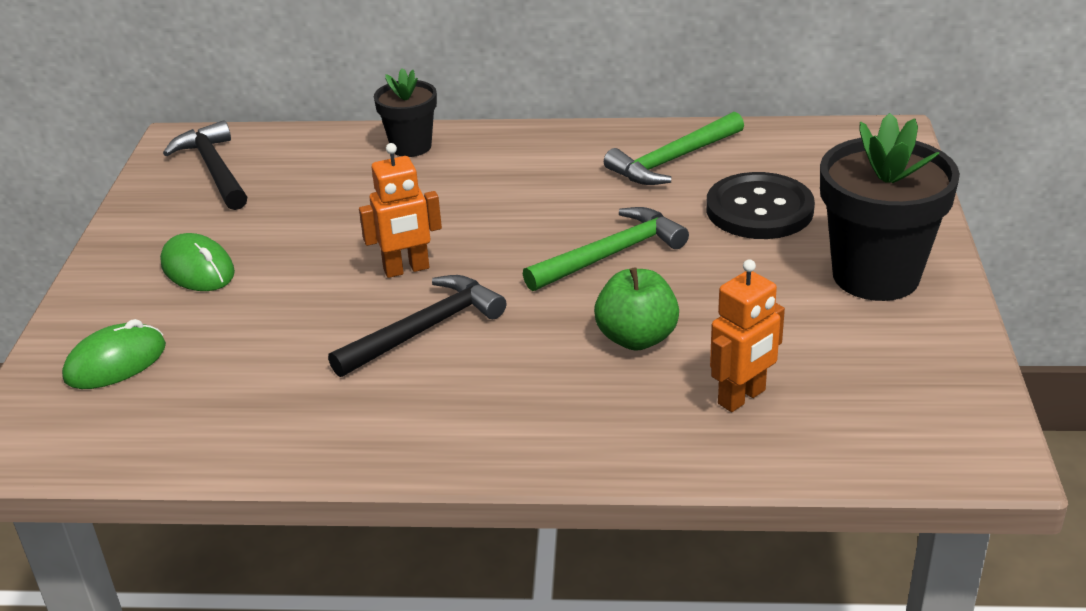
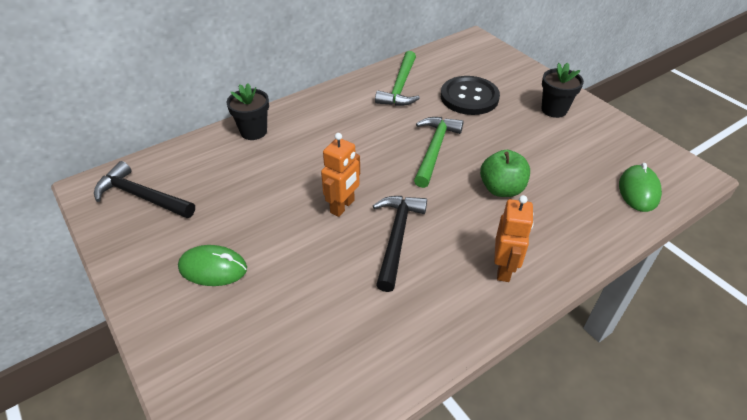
camera: 40 degrees left, 10 degrees up
(116, 362) = (235, 363): green mouse -> green mouse (638, 191)
(742, 397) = (581, 196): orange robot -> orange robot (504, 269)
(875, 275) = (554, 110): black flower pot -> black flower pot, size x0.57

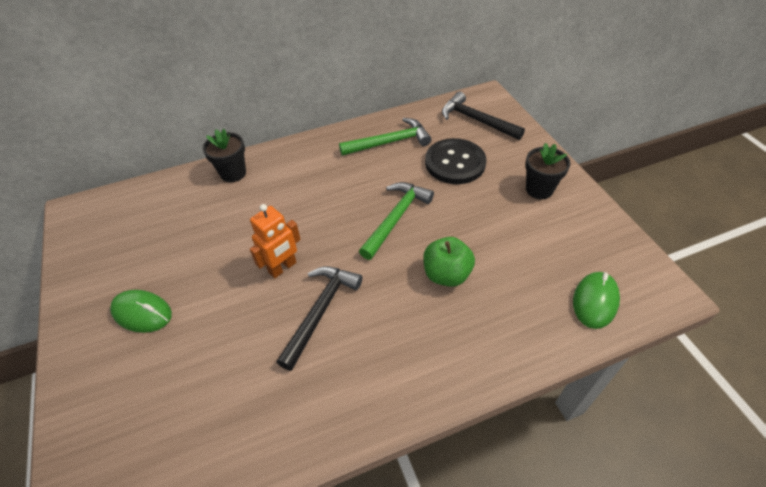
camera: 15 degrees right, 5 degrees up
(141, 196) = (111, 227): black hammer -> black hammer (476, 120)
(400, 87) = (389, 142): green hammer -> green hammer turned 135 degrees counterclockwise
(504, 269) = (412, 367): orange robot -> none

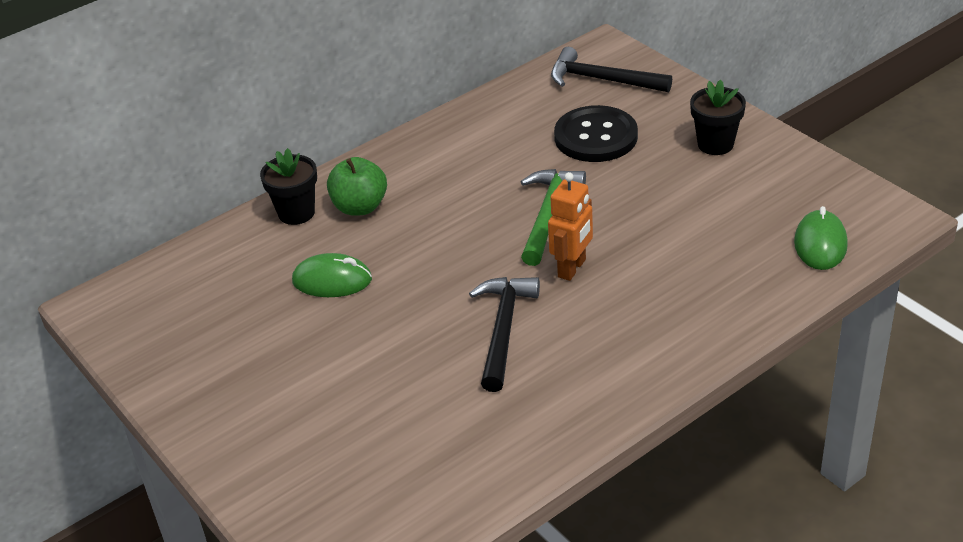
camera: 15 degrees left, 10 degrees down
(142, 313) = (276, 386): green mouse -> green mouse (332, 280)
(283, 268) = (430, 299): orange robot -> orange robot (572, 268)
(389, 142) = (496, 130): green hammer -> none
(446, 274) = (639, 258): green apple -> green apple (360, 207)

